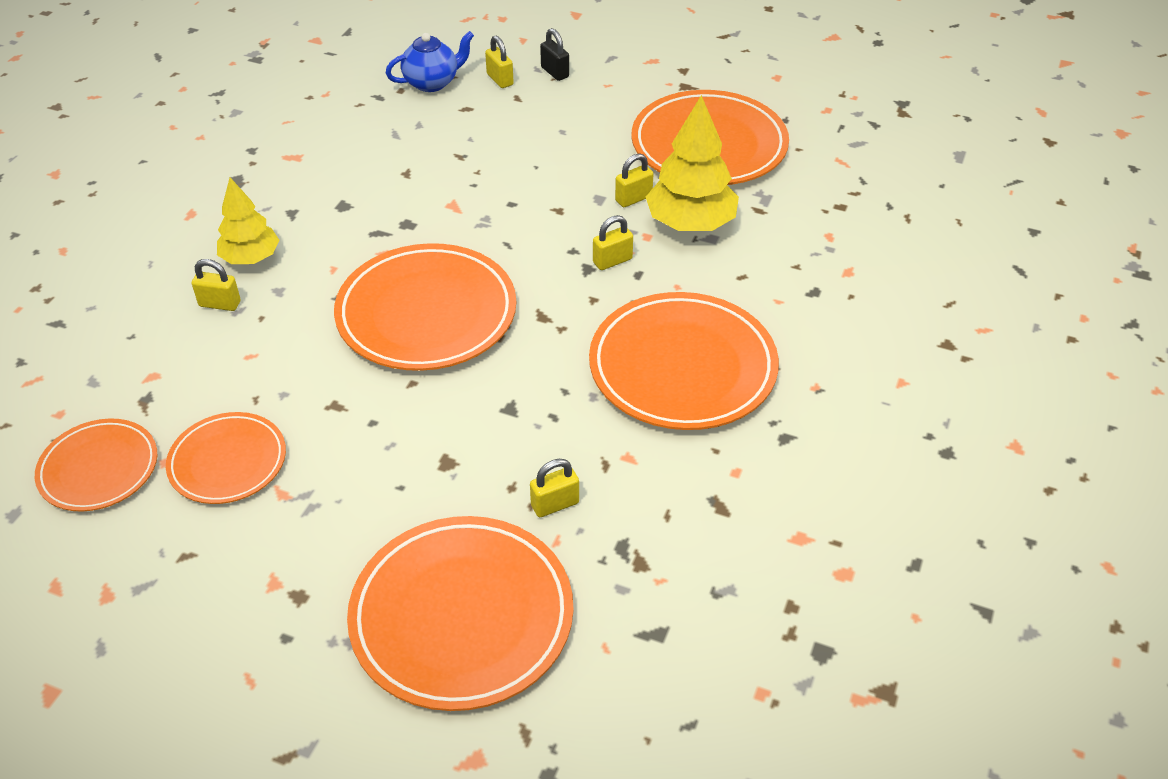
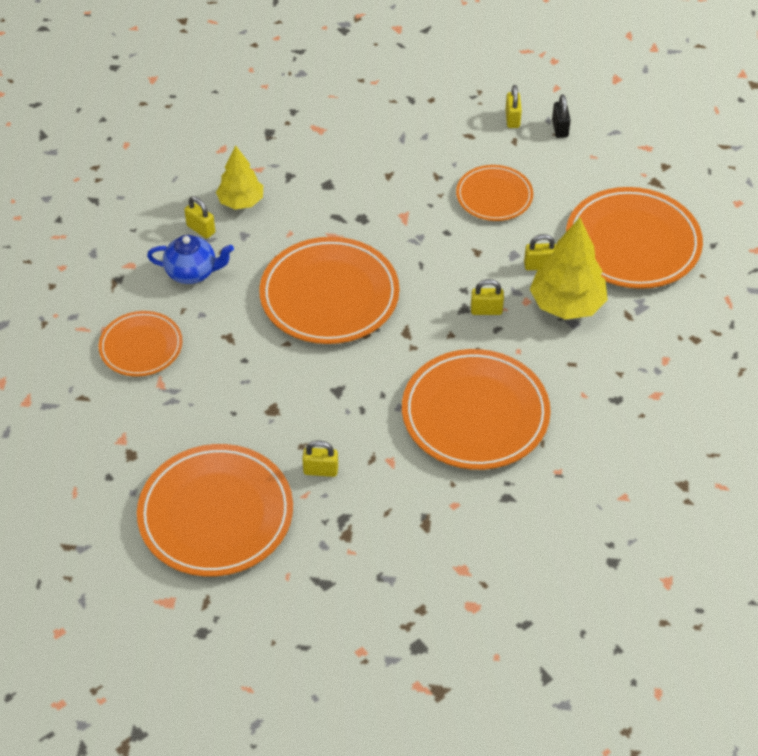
camera: 30 degrees right, 5 degrees up
(99, 469) = (65, 316): orange plate -> orange plate (494, 196)
(432, 82) = (459, 102): blue teapot -> blue teapot (192, 272)

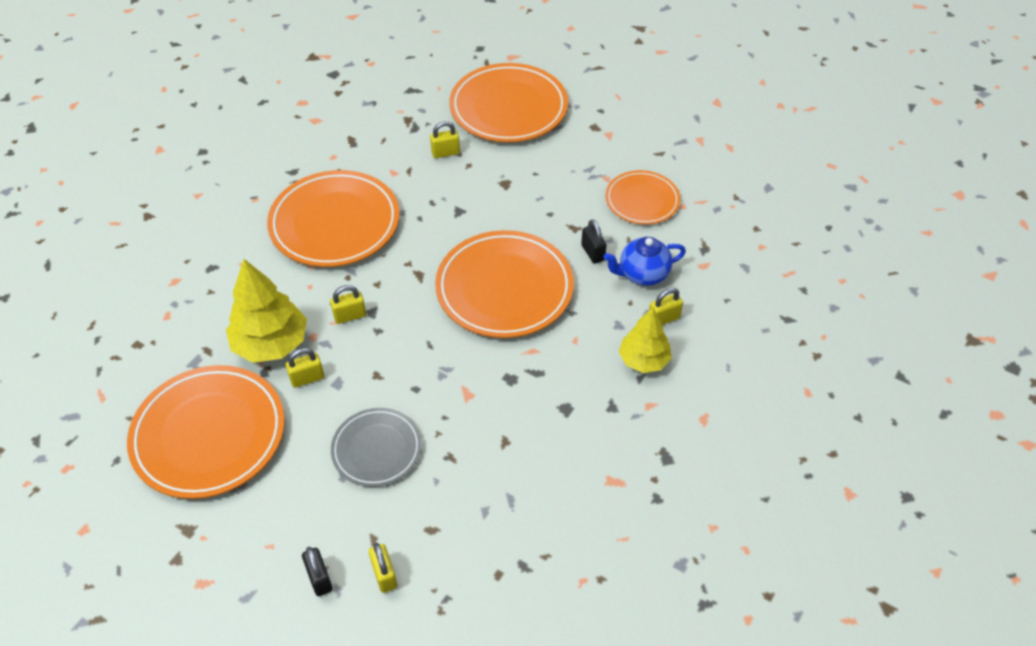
camera: 160 degrees right, 0 degrees up
(201, 229) = (663, 319): yellow padlock -> yellow padlock turned 45 degrees counterclockwise
(226, 306) = (593, 253): none -> black padlock
(494, 196) = (377, 449): orange plate -> grey plate

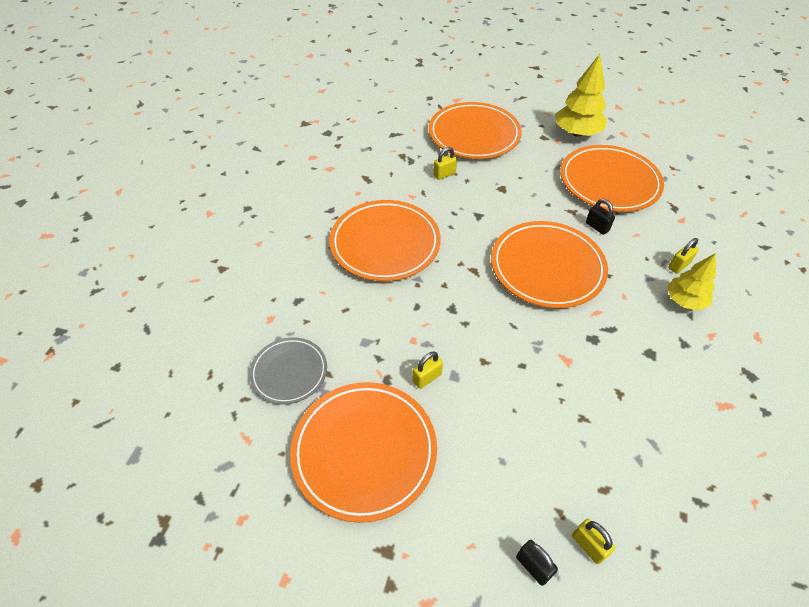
camera: 15 degrees left, 0 degrees up
(271, 344) = (381, 355): yellow tree -> yellow tree (577, 133)
(350, 316) = (436, 316): yellow padlock -> none
(377, 449) = (519, 427): grey plate -> grey plate (289, 372)
(642, 200) = (609, 182): orange plate -> orange plate, size x1.72
(642, 274) = (642, 235): blue teapot -> none

